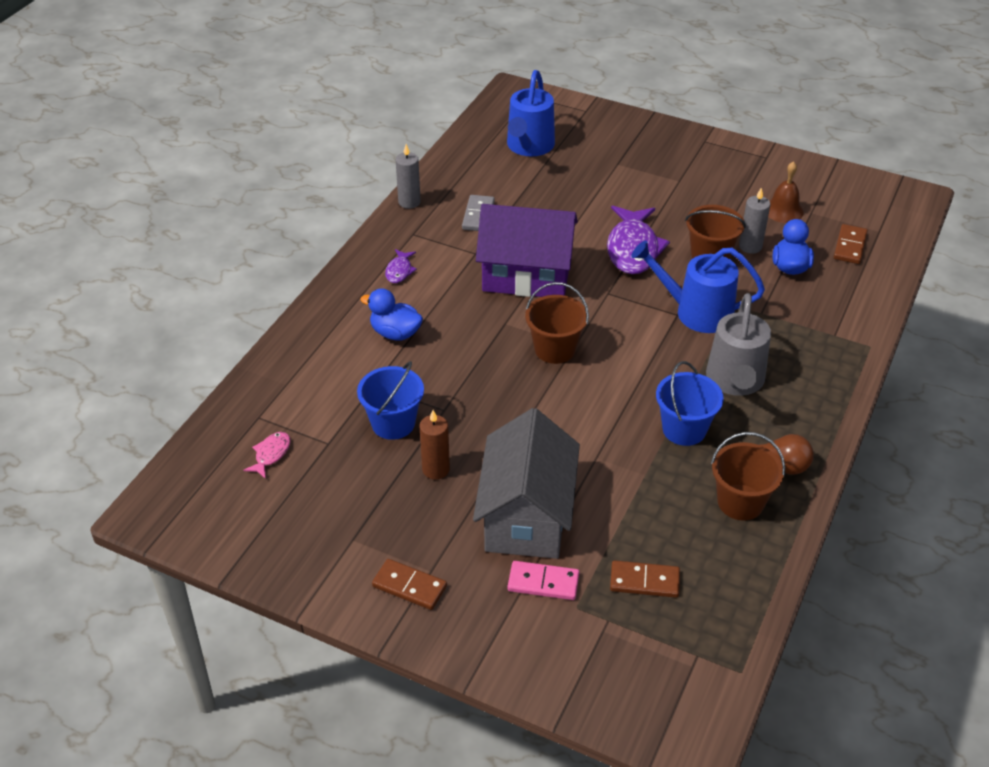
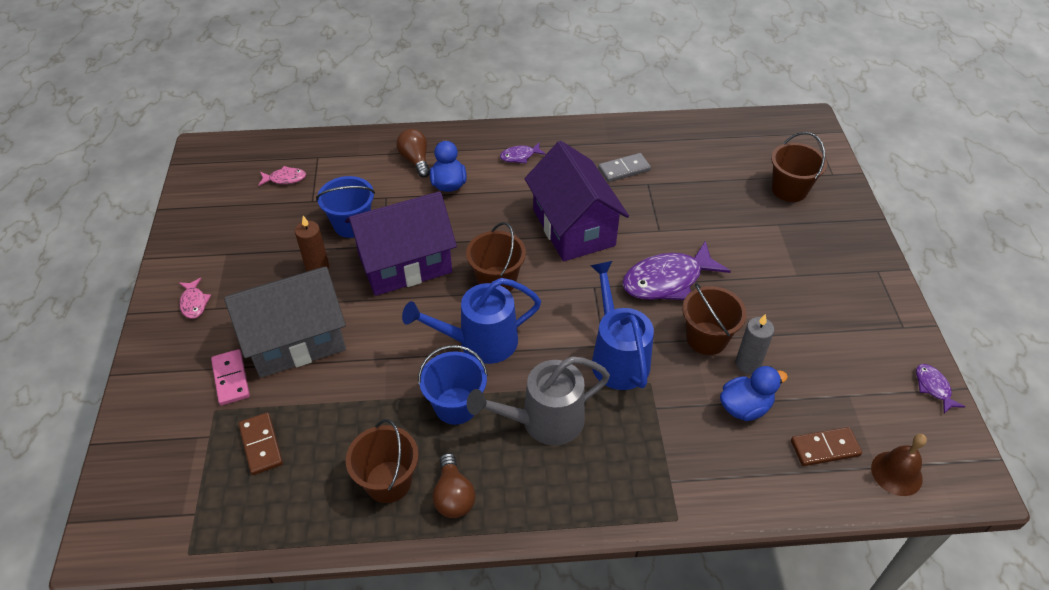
camera: 60 degrees right, 5 degrees up
(337, 344) = (415, 160): none -> brown light bulb
(409, 202) = (605, 126): grey candle -> none
(409, 586) = (194, 303): brown domino -> pink fish
(482, 403) = (405, 263): none -> purple house
(529, 147) = (742, 161): blue watering can -> blue watering can (479, 342)
(584, 139) = (789, 190): none -> brown bucket
(783, 210) = (829, 371): brown bell -> brown bell (896, 473)
(828, 172) = (933, 387): none -> purple fish

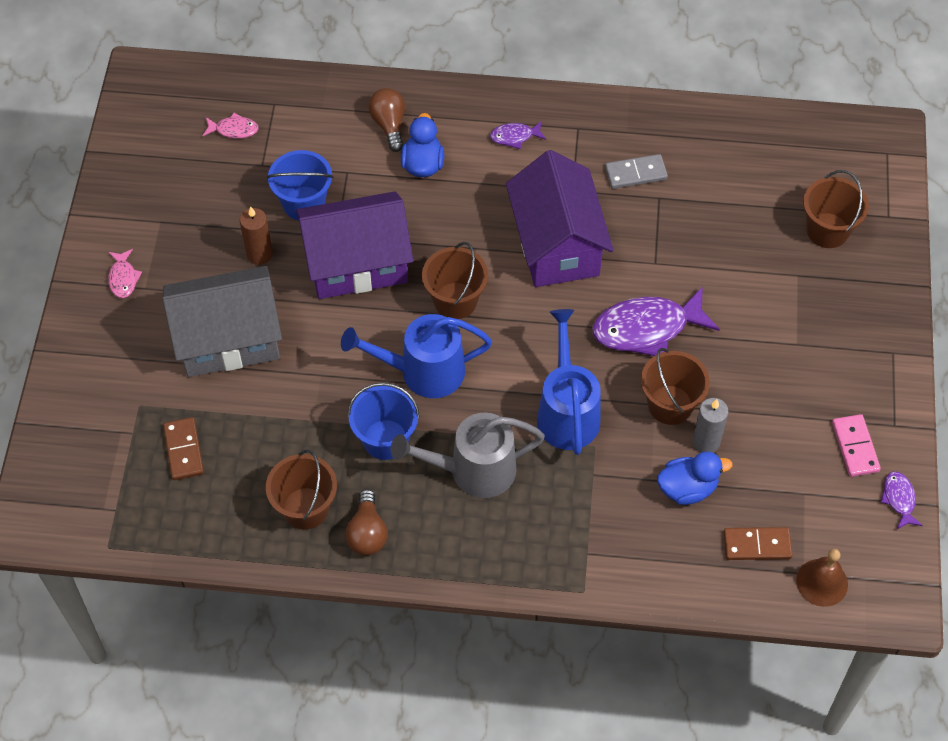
camera: 10 degrees right, 10 degrees up
(231, 379) = (157, 373): pink domino -> pink domino (855, 447)

